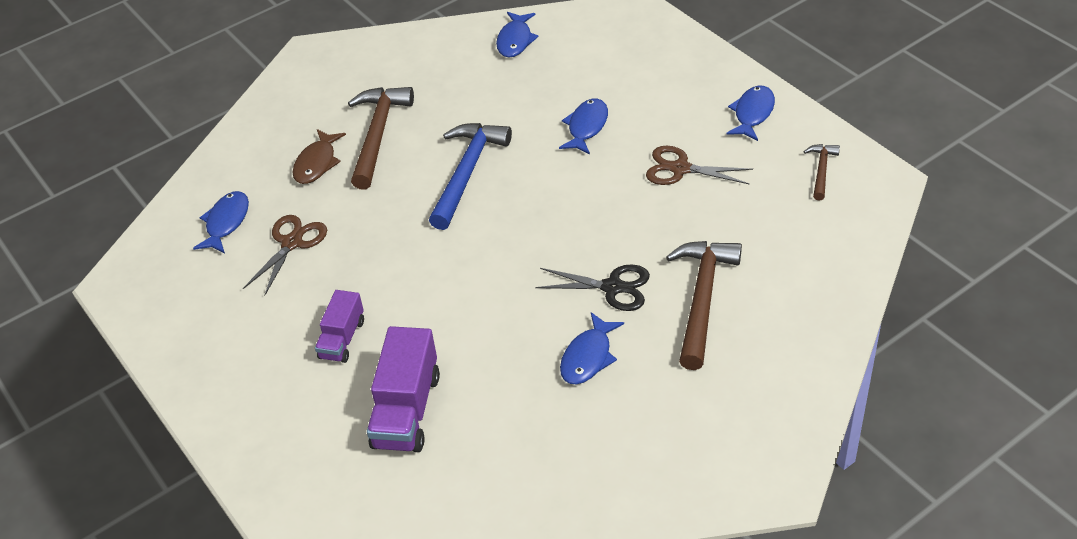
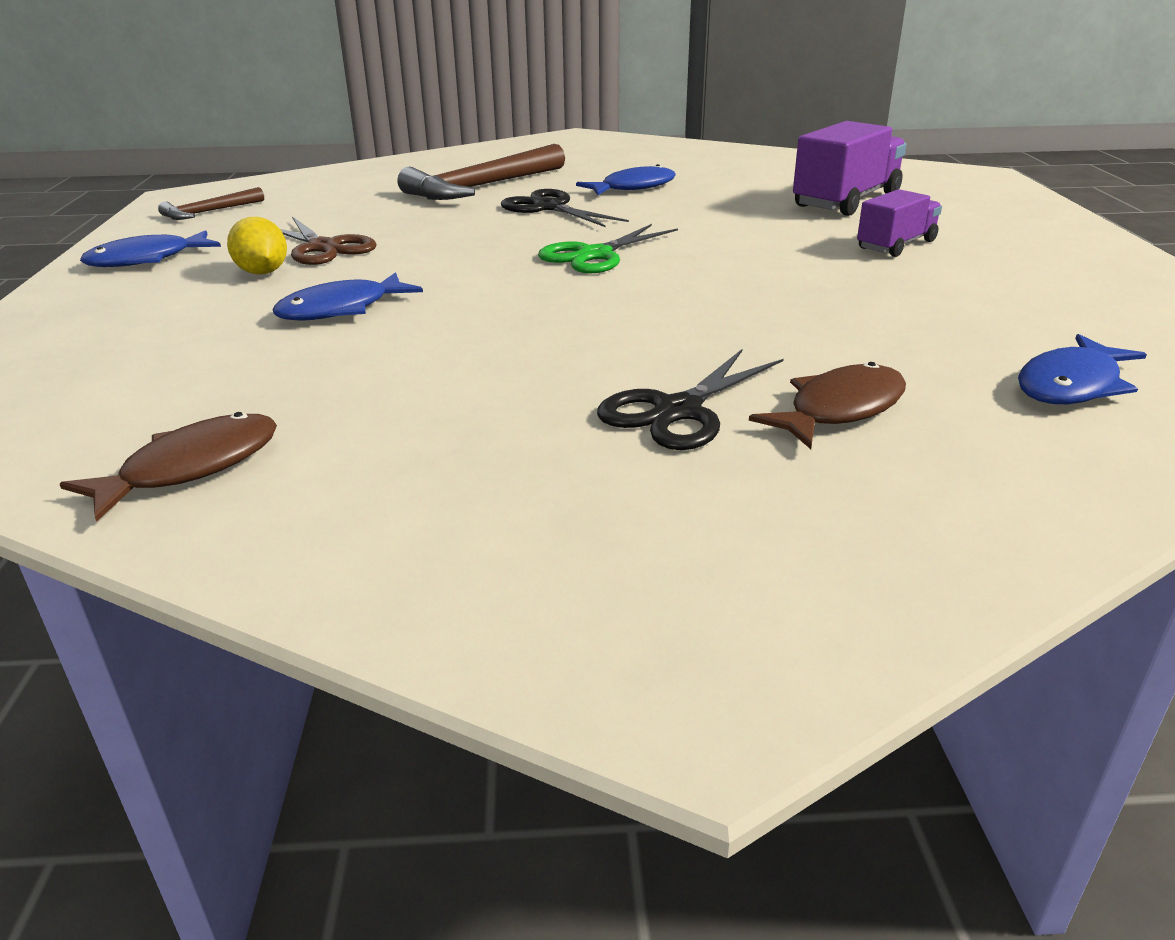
camera: 150 degrees left, 15 degrees down
(292, 243) = (938, 329): brown scissors -> none
(378, 135) = (678, 411): brown hammer -> black scissors
(467, 173) = (581, 318): blue hammer -> none
(515, 40) = (191, 468): blue fish -> brown fish
(517, 235) = (595, 255): none -> green scissors
(672, 133) = (262, 272): none -> yellow lemon

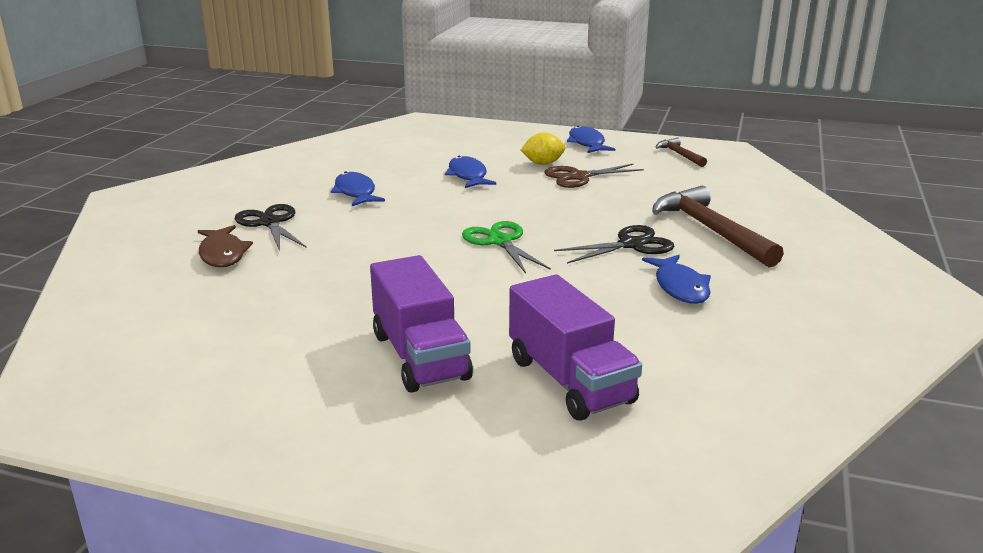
camera: 110 degrees right, 5 degrees down
(191, 468) = (336, 151): brown fish -> none
(896, 245) = (420, 356): purple truck -> purple truck, size x1.63
(1071, 385) = (155, 320): blue fish -> blue fish (355, 192)

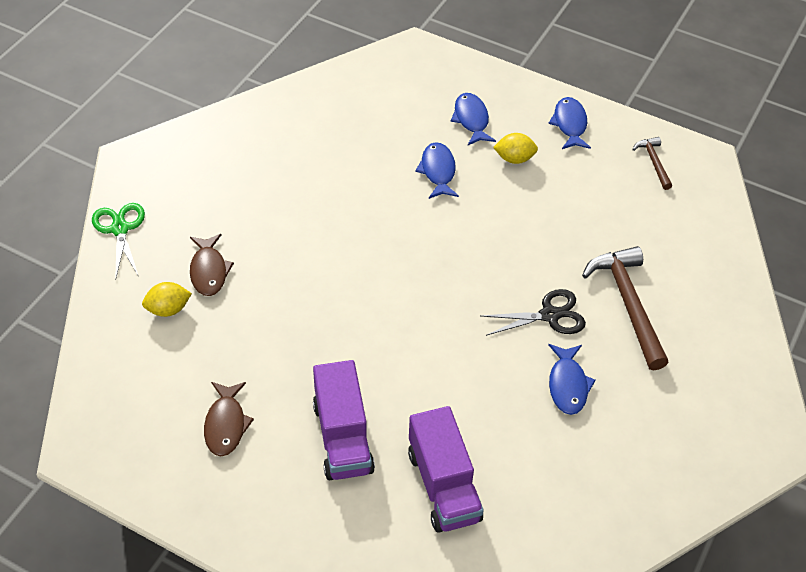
camera: 10 degrees right, 25 degrees up
(172, 284) = (168, 309): none -> yellow lemon
(257, 364) = (226, 424): none -> brown fish
(270, 223) = (251, 227): black scissors -> none
(355, 192) = (330, 186): blue fish -> blue fish (471, 120)
(500, 241) = (439, 290): green scissors -> green scissors (120, 229)
(578, 177) = (541, 190): brown scissors -> none

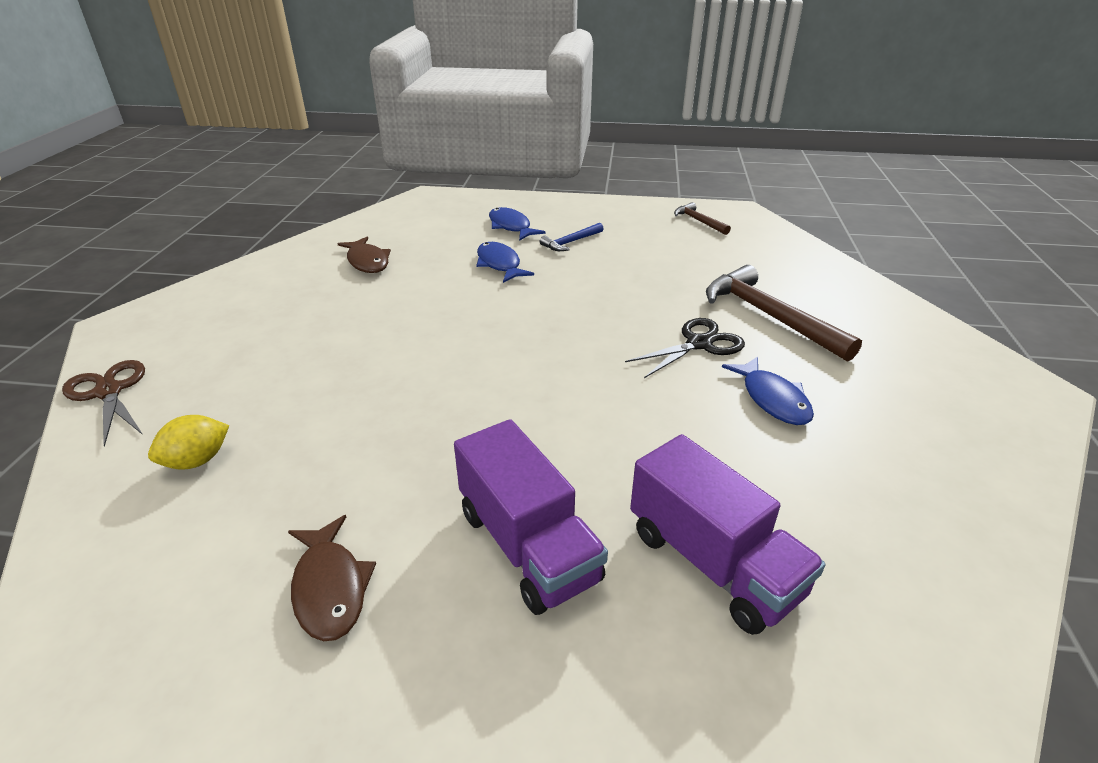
camera: 20 degrees left, 15 degrees down
(120, 229) = (109, 392): green scissors -> brown scissors
(209, 271) = (252, 404): brown fish -> brown fish (367, 262)
(514, 159) = (570, 242): yellow lemon -> blue hammer
(570, 124) = (605, 213): blue fish -> none

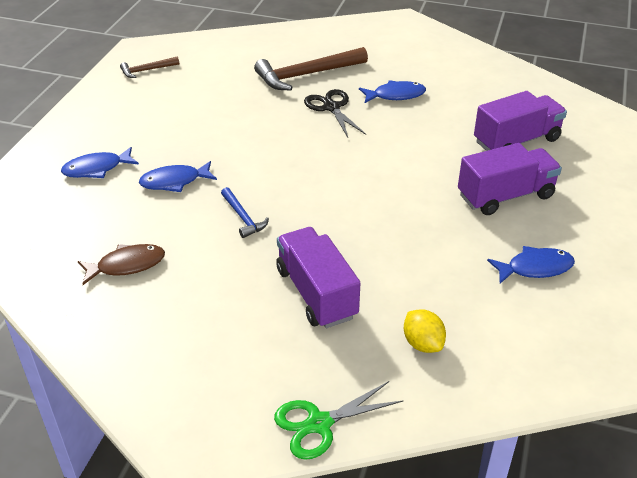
camera: 80 degrees left, 5 degrees up
(109, 392) = (319, 424): brown scissors -> green scissors
(309, 370) = (316, 293): none -> purple truck
(330, 587) = (535, 268): brown fish -> blue fish
(570, 242) = (151, 139): blue hammer -> blue hammer (243, 217)

